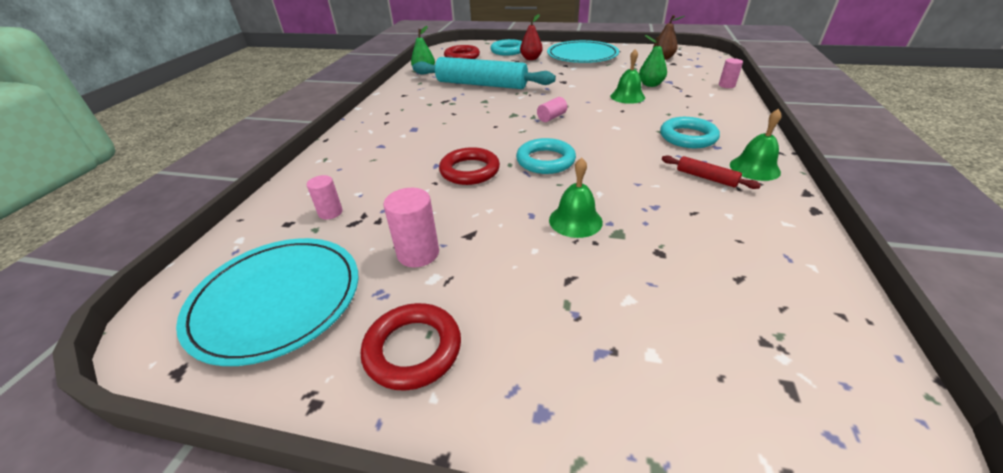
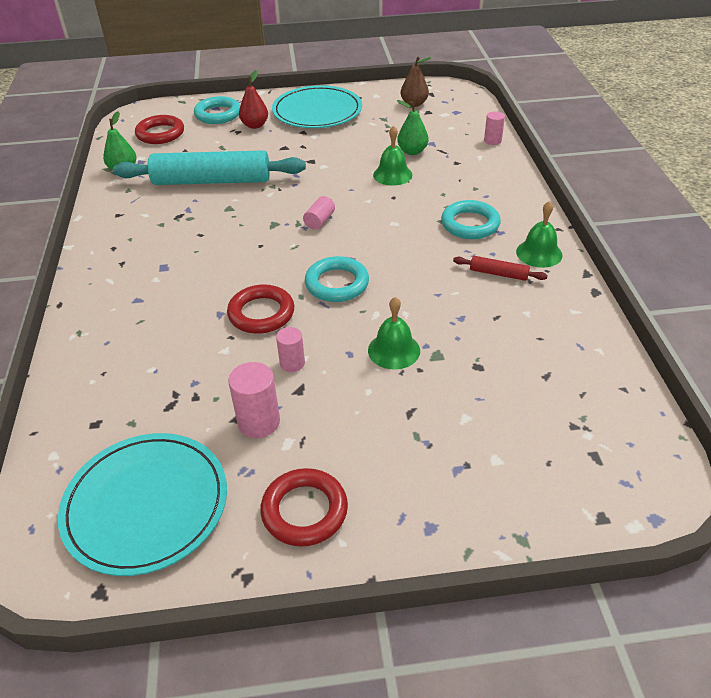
camera: 20 degrees left, 5 degrees up
(330, 212) = (135, 399): pink cylinder -> pink cylinder (292, 363)

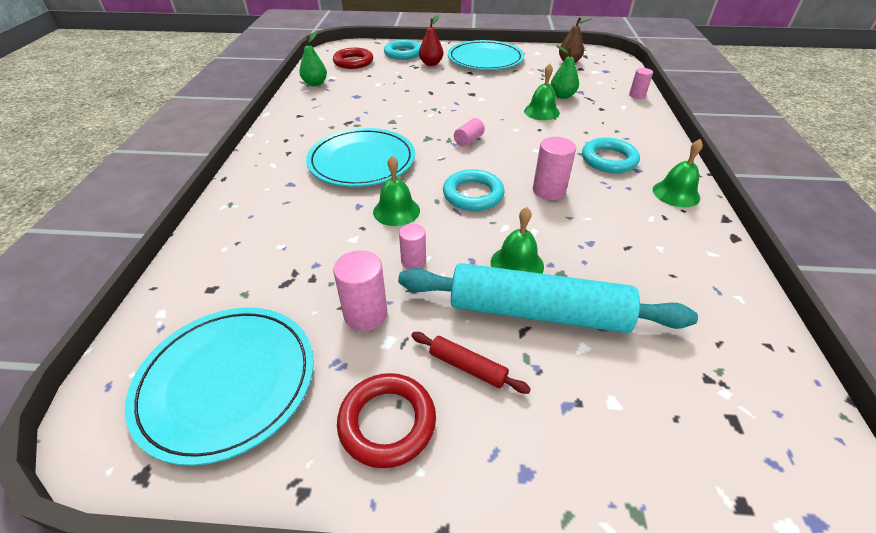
camera: 10 degrees right, 0 degrees up
(208, 262) = (362, 161): none -> turquoise plate
(212, 181) = (384, 99): turquoise rolling pin -> turquoise rolling pin (537, 312)
(261, 313) = (396, 211): red ring -> green bell
(413, 268) = (549, 190): none -> pink cylinder
(498, 274) = (633, 207): red rolling pin -> red rolling pin (467, 367)

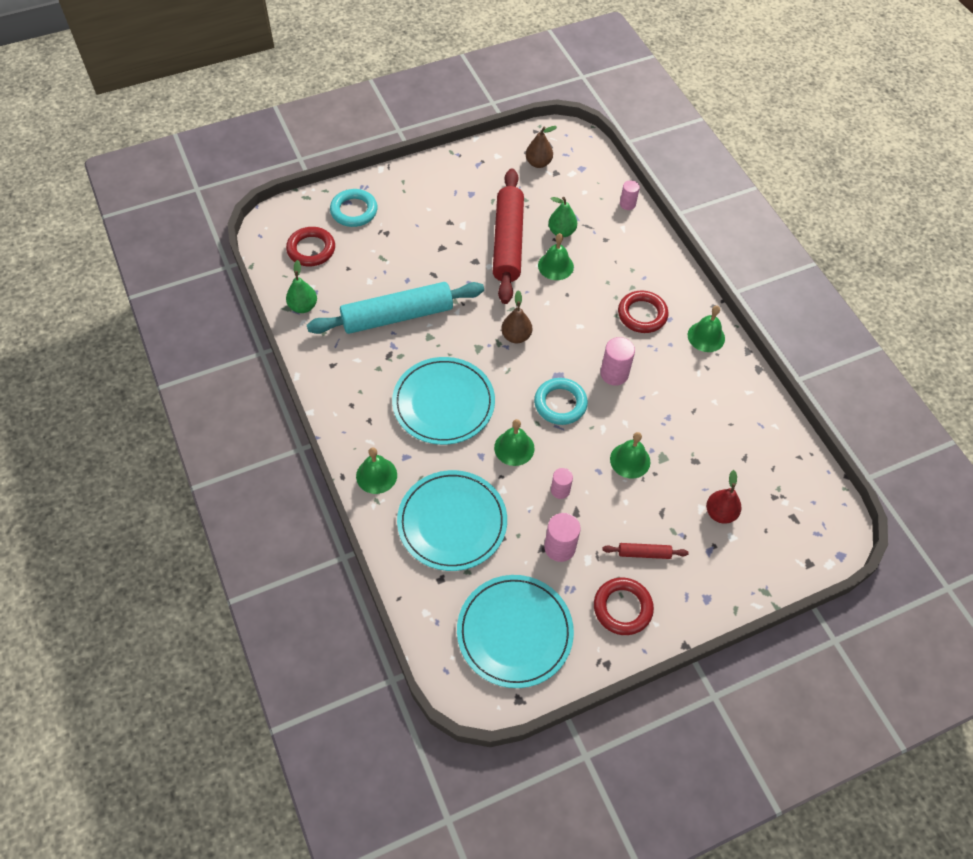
camera: 30 degrees left, 15 degrees up
(251, 187) = (376, 475): none -> green bell
(431, 64) = (399, 221): red pear -> red pear (720, 513)
(468, 140) = (516, 336): pink cylinder -> brown pear
(485, 59) = (450, 190): turquoise plate -> turquoise plate (452, 522)
(509, 91) = (507, 242): none -> red rolling pin
(537, 312) = (663, 494): turquoise rolling pin -> turquoise rolling pin (397, 316)
(609, 160) = (642, 314): turquoise ring -> red ring

